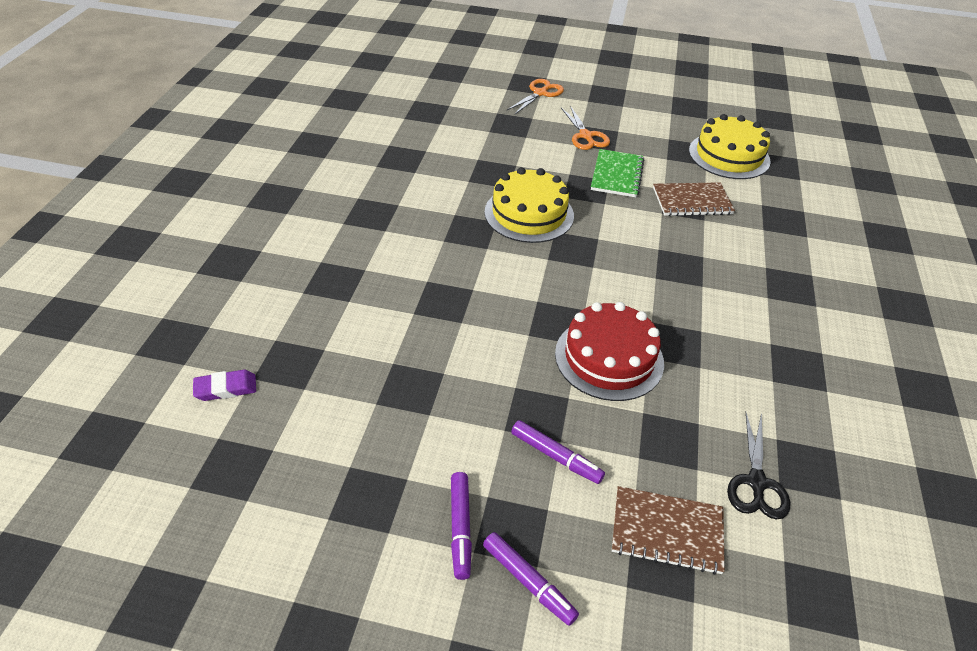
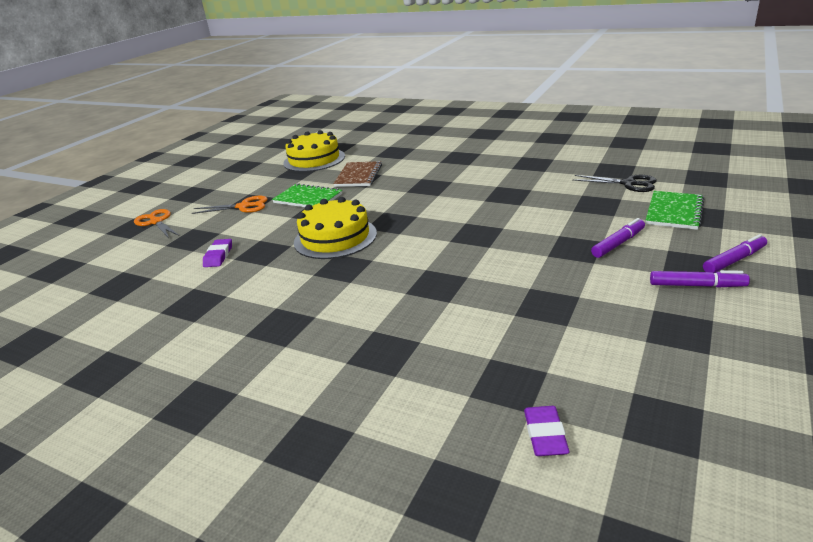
camera: 70 degrees left, 15 degrees down
(481, 148) = (218, 256): none -> purple eraser
(609, 358) = (519, 217): red cake -> none
(667, 531) = (674, 212): brown notebook -> green notebook

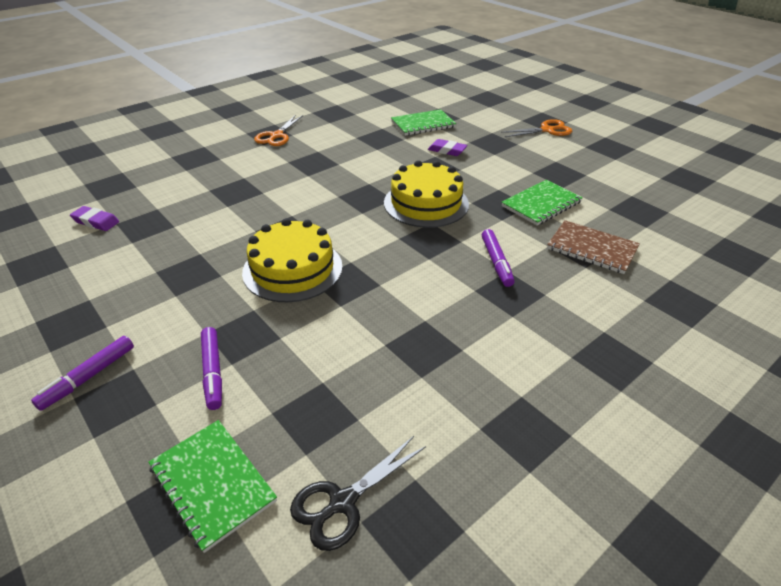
camera: 110 degrees right, 10 degrees up
(145, 288) = (423, 124): none -> green notebook
(243, 206) = (549, 169): orange scissors -> orange scissors (276, 136)
(314, 160) = (683, 228): yellow cake -> yellow cake (292, 269)
(734, 260) = (72, 443): purple marker -> purple marker (496, 262)

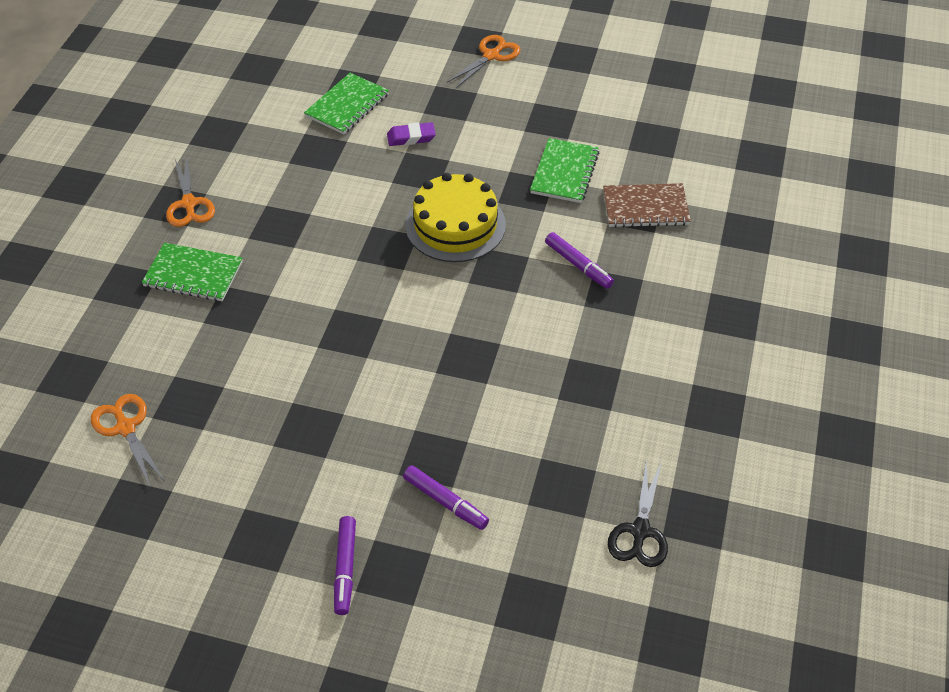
camera: 35 degrees left, 10 degrees up
(96, 221) = (126, 428): purple eraser -> orange scissors
(212, 483) = (541, 576): green notebook -> green notebook (193, 274)
(292, 269) = (404, 370): yellow cake -> none

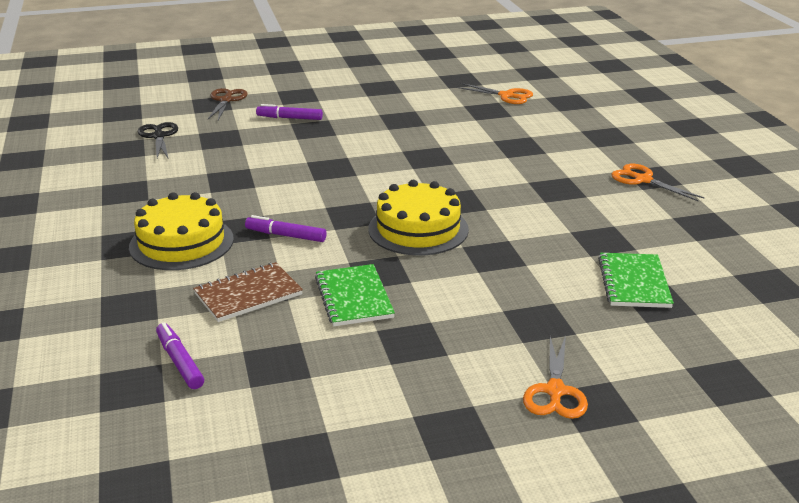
camera: 150 degrees right, 20 degrees down
(193, 274) = (574, 151): green notebook -> none
(345, 569) = (324, 90): purple marker -> purple marker (180, 362)
(411, 137) = (536, 277): purple eraser -> none
(504, 606) = (226, 100): none -> brown scissors
(679, 295) = (181, 243): none -> yellow cake

